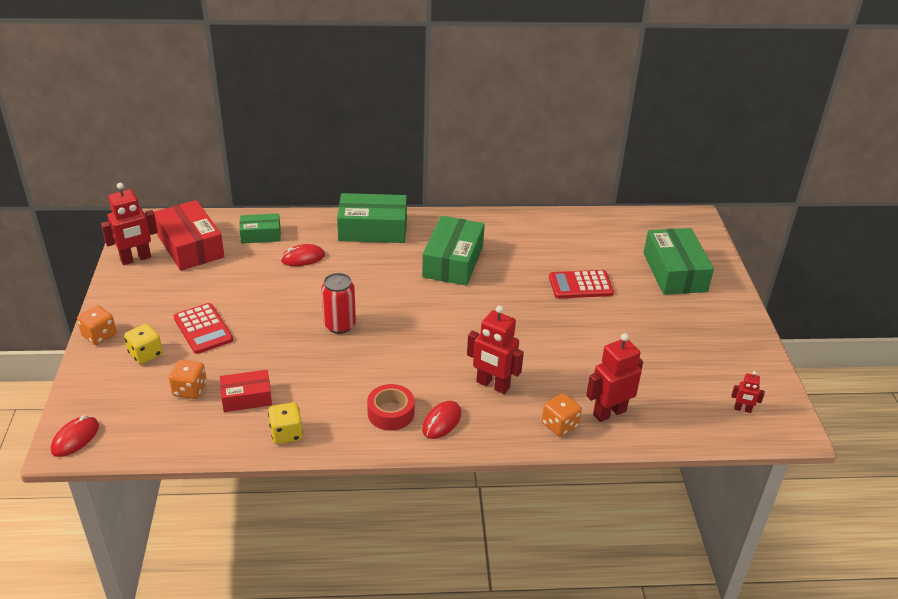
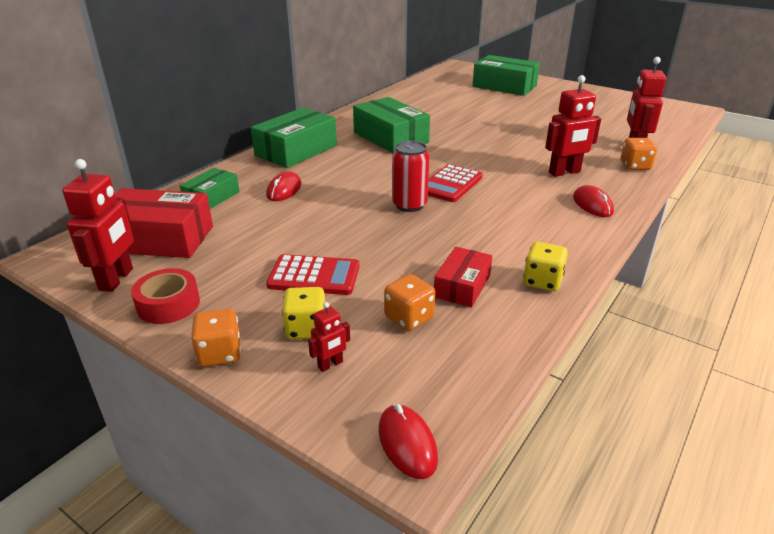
camera: 50 degrees left, 5 degrees down
(391, 413) = (560, 221): red tape -> red tape (168, 304)
(580, 285) = (481, 111): red calculator -> red calculator (450, 184)
(742, 409) = (664, 114): red robot -> red robot (330, 364)

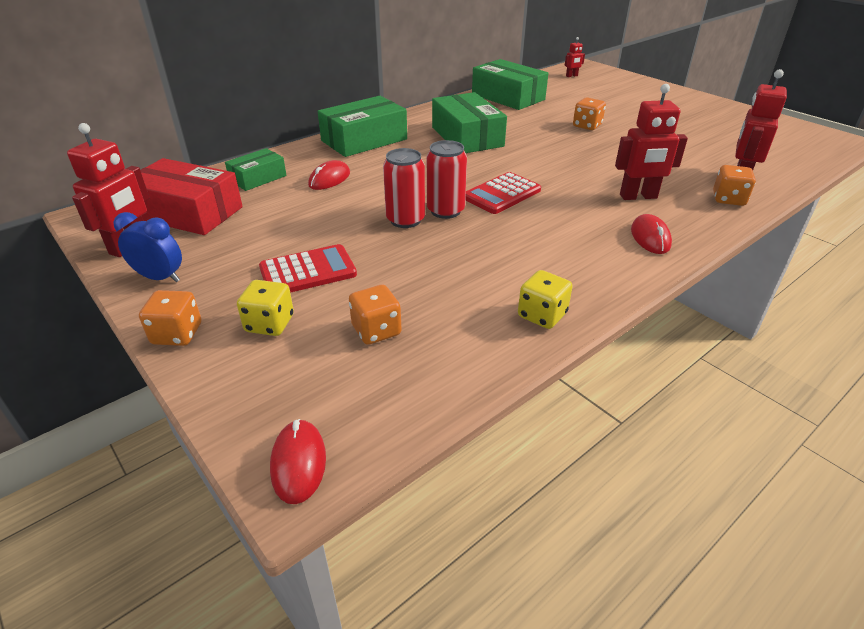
camera: 15 degrees right, 5 degrees up
(168, 304) = (160, 278): red tape -> blue clock
(314, 276) = (308, 271): red calculator -> red calculator turned 45 degrees counterclockwise
(330, 364) = (271, 365): red robot -> red robot (571, 76)
(378, 218) = (405, 220): none -> red can
(462, 286) = (451, 306): red box -> none
(489, 117) = (587, 126): none -> orange dice
(504, 86) = (624, 93): green box -> green box (508, 97)

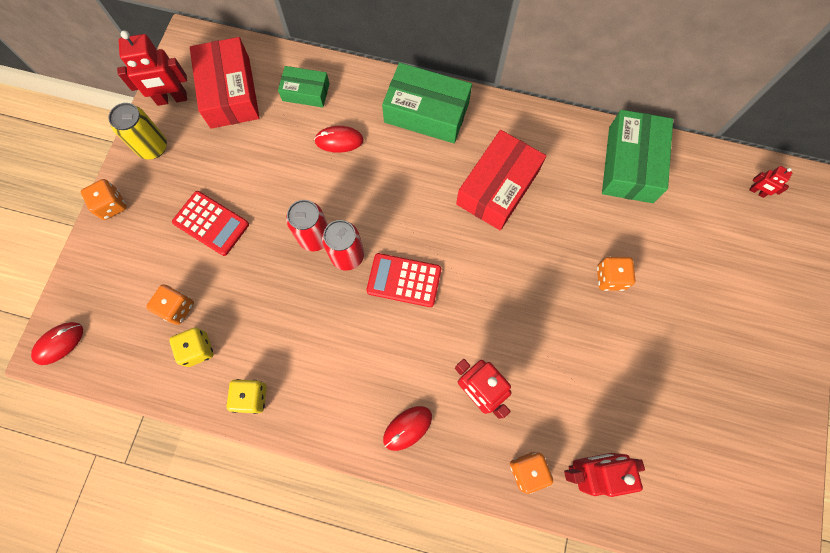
camera: 55 degrees right, 35 degrees up
(160, 278) = (153, 147): blue clock -> yellow can
(269, 324) = (148, 245): yellow dice -> yellow dice (198, 349)
(467, 137) = (497, 187): green box -> red box

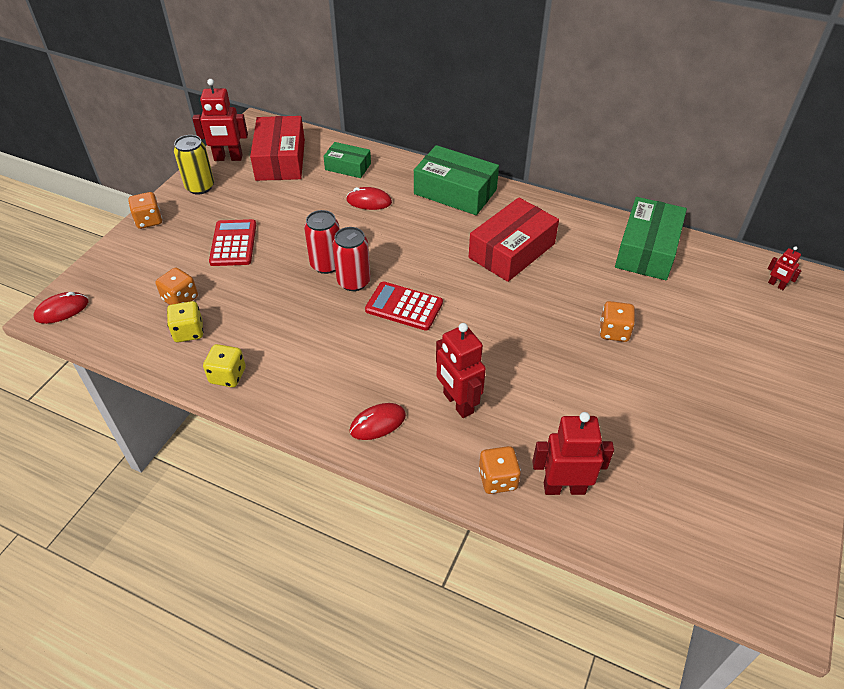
camera: 10 degrees right, 25 degrees down
(211, 223) = (233, 243): red calculator -> red calculator turned 135 degrees counterclockwise

